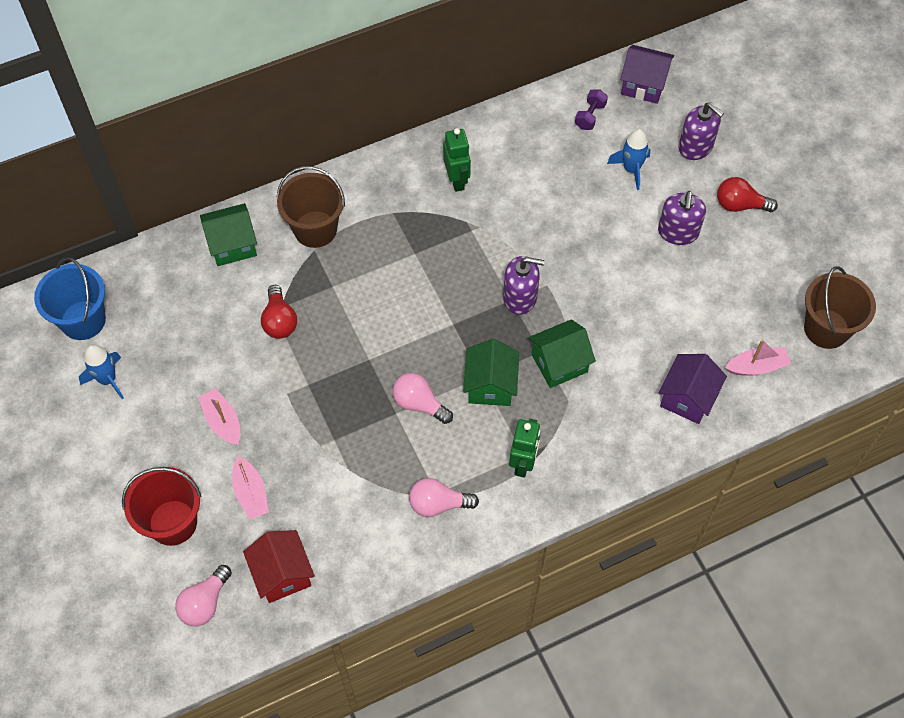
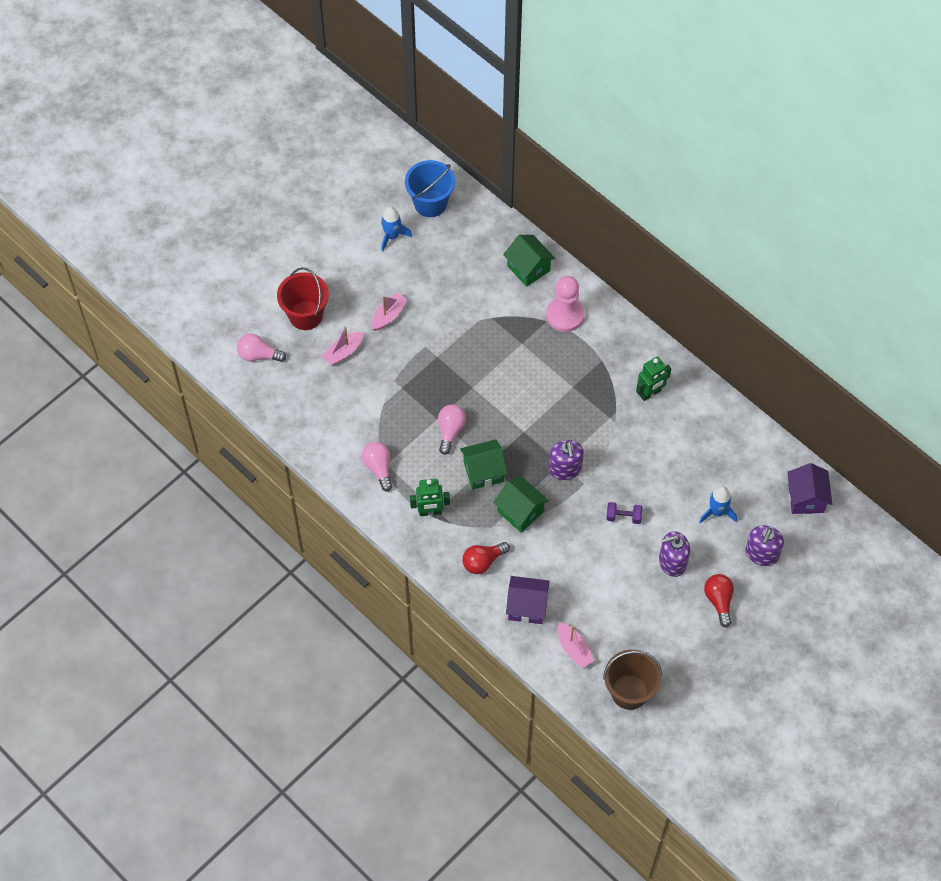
camera: 70 degrees right, 0 degrees up
(279, 321) = (479, 321): red light bulb -> red light bulb (483, 562)
(282, 574) = (294, 392): red house -> none
(315, 229) = (565, 315): brown bucket -> pink pawn
(590, 116) = (755, 468): purple dumbbell -> purple dumbbell (623, 517)

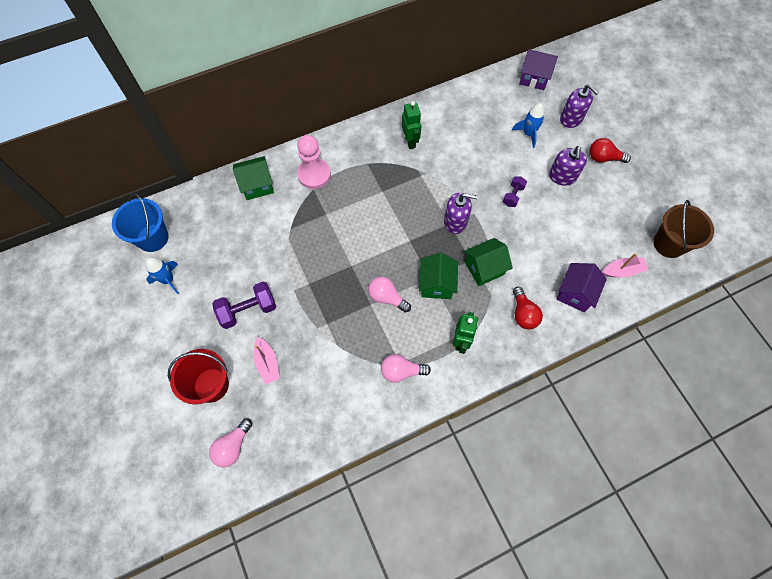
camera: 70 degrees left, 5 degrees up
(388, 315) = (248, 310): pink boat -> purple dumbbell

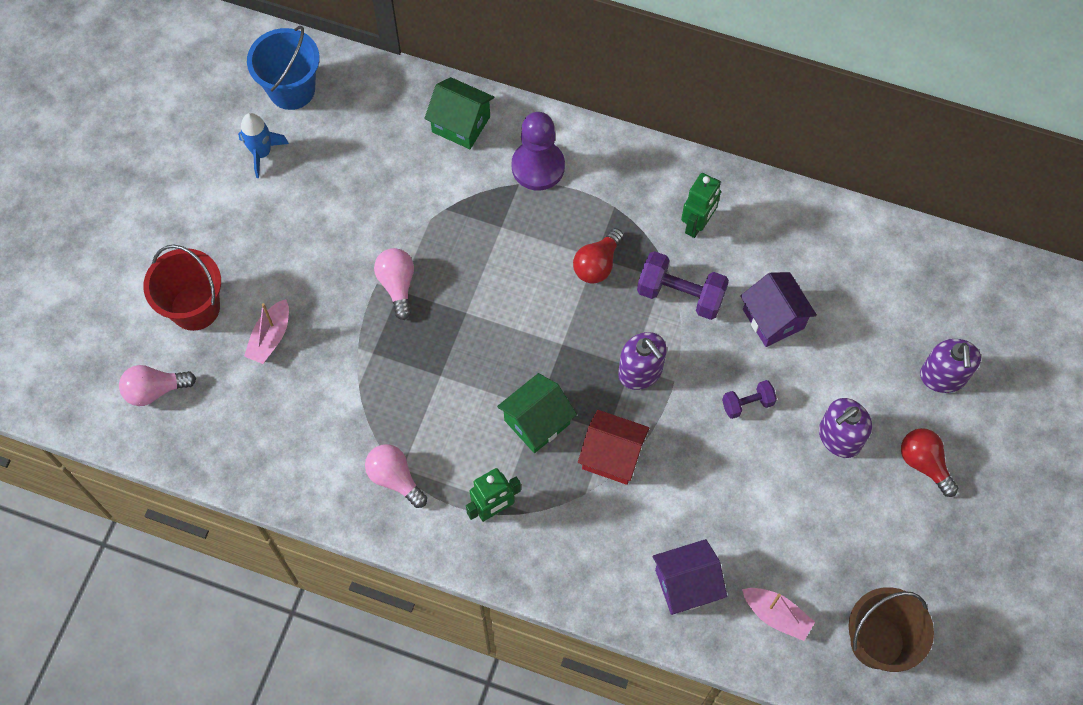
camera: 45 degrees right, 0 degrees up
(248, 310) = (308, 262): purple dumbbell -> purple dumbbell (680, 295)
(314, 174) = (538, 167): pink pawn -> purple pawn
(387, 297) = (466, 385): pink light bulb -> pink light bulb (397, 285)
(484, 268) = (612, 456): green house -> red house
(523, 314) = (597, 548): red light bulb -> red light bulb (597, 264)
(528, 134) = (860, 345): blue rocket -> none
(534, 78) = (958, 279): purple house -> purple house (773, 319)

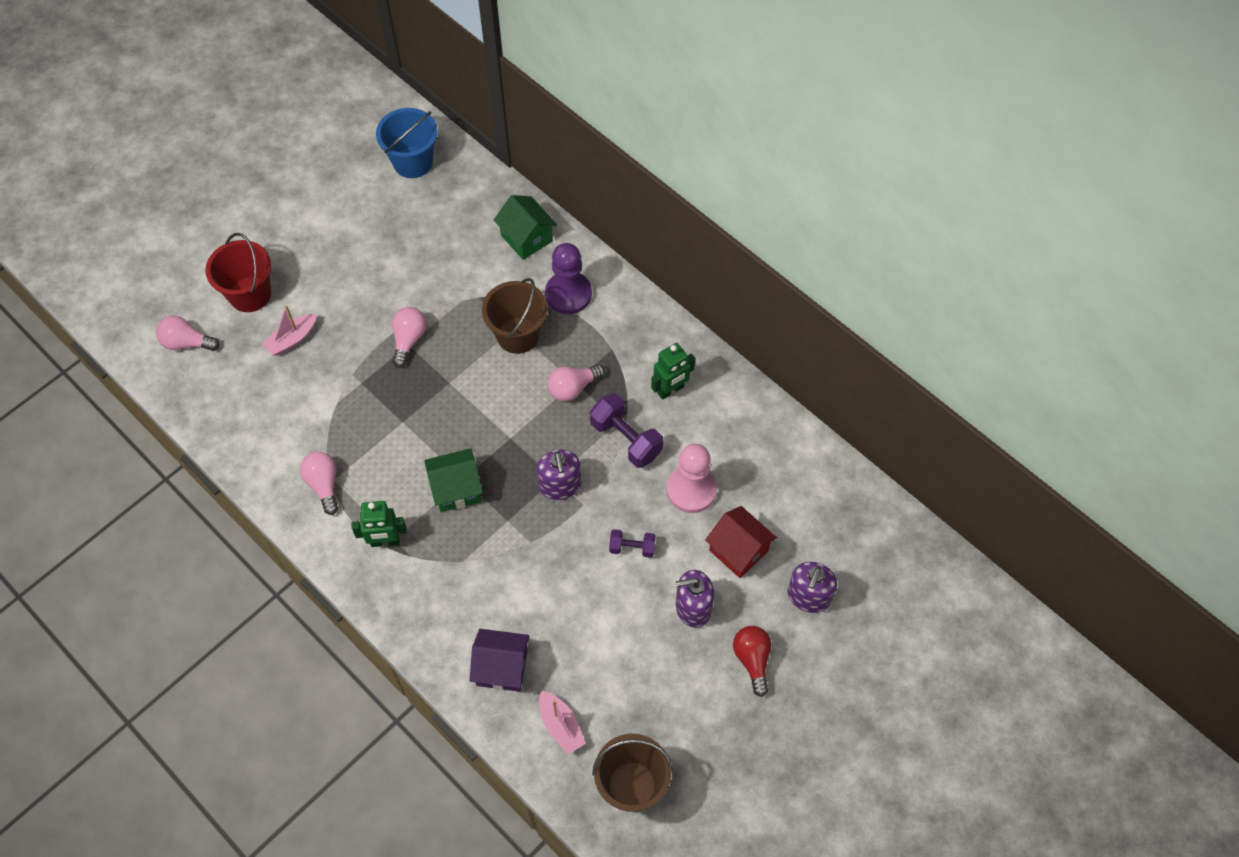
camera: 25 degrees right, 5 degrees down
(262, 153) = (364, 200): blue rocket -> none
(509, 232) = (518, 335): none -> brown bucket
(597, 264) = (573, 388): red light bulb -> pink light bulb
(612, 456) = (500, 541): red house -> red house (738, 550)
(773, 319) = (691, 490): purple house -> pink pawn

